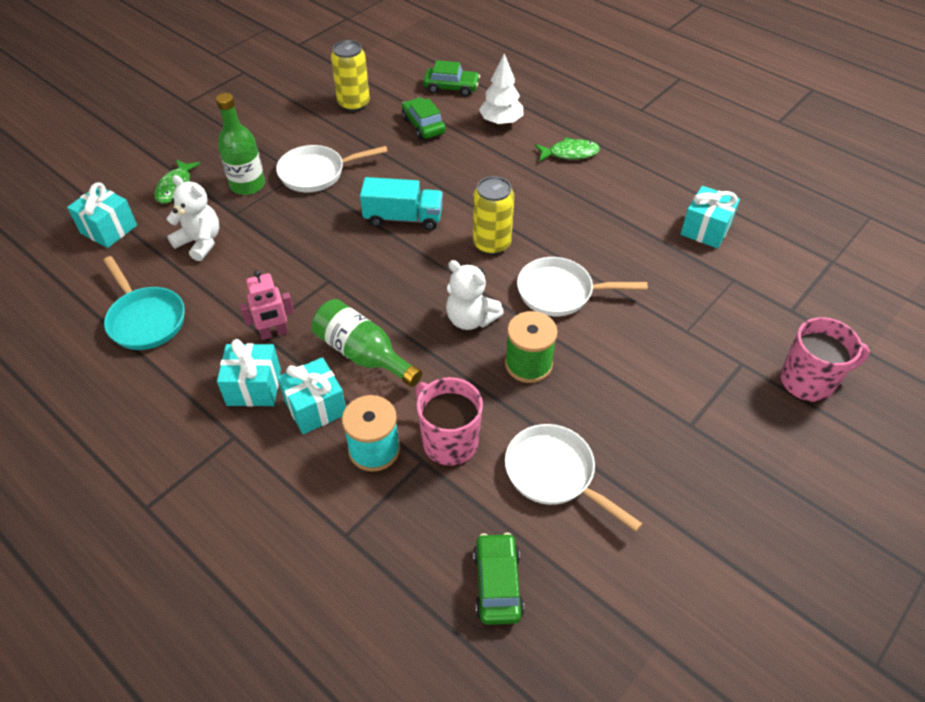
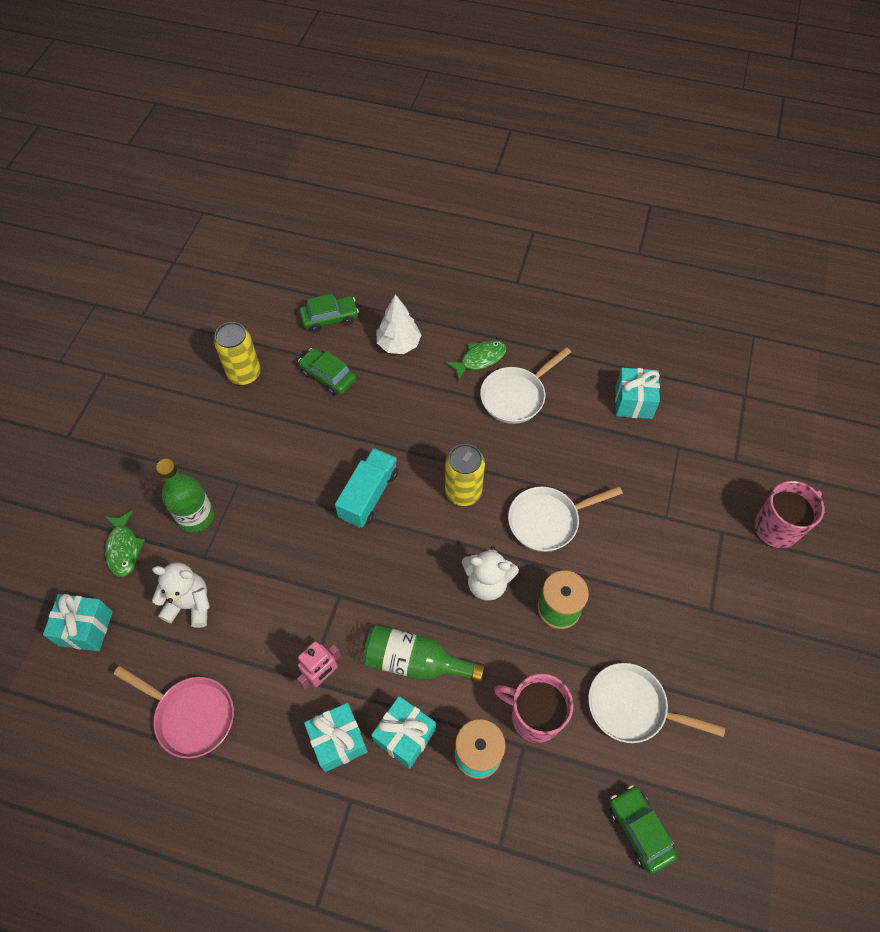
camera: 25 degrees left, 10 degrees up
(145, 319) = (191, 715): turquoise pan -> pink pan
(317, 173) = (257, 474): white pan -> white pan (516, 396)
(403, 218) = (369, 495): turquoise truck -> turquoise truck turned 45 degrees counterclockwise

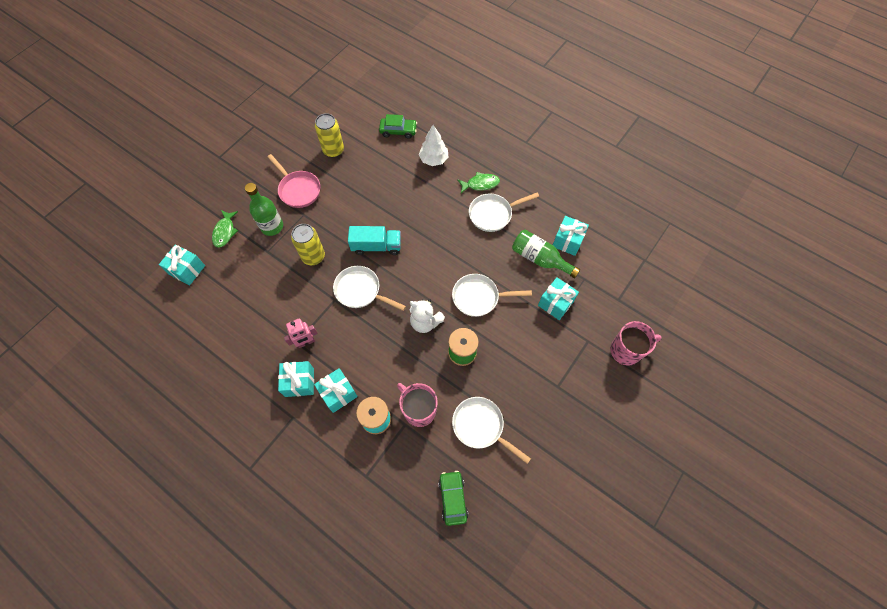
camera: 20 degrees right, 5 degrees up
(190, 604) = (248, 276): white teddy bear -> none
(191, 715) = (224, 338): pink pan -> pink pan (298, 190)
(328, 376) = (382, 166): green car -> none
(369, 495) = (376, 246): turquoise truck -> turquoise truck turned 45 degrees clockwise
(373, 569) = (361, 291): none -> white pan
(415, 661) = (362, 353): green bottle -> green bottle (539, 259)
(463, 492) = (434, 263): yellow can -> yellow can (313, 256)
(656, 493) = (555, 303): none -> turquoise gift

